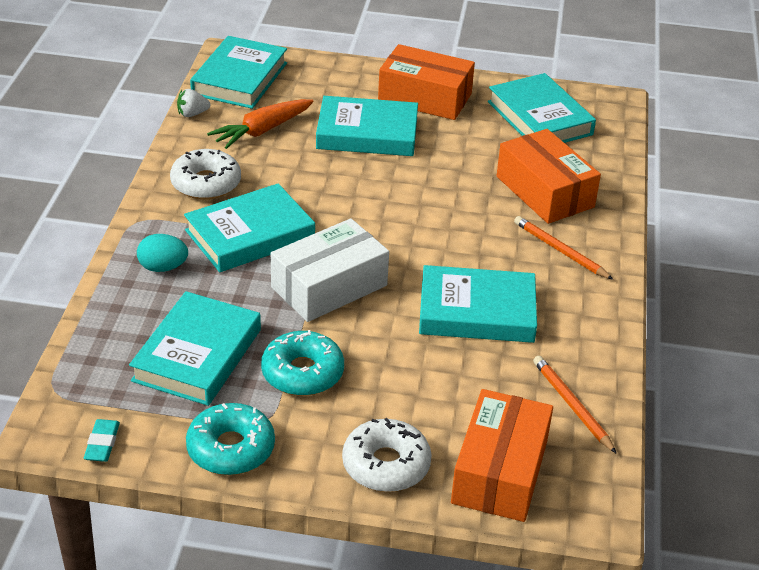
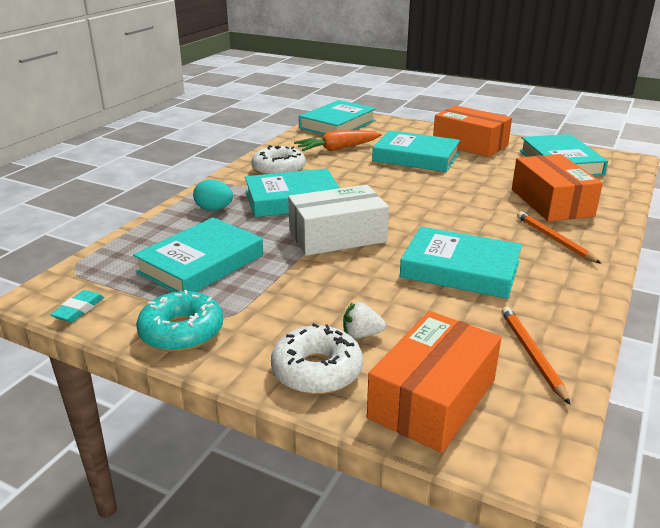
camera: 20 degrees right, 10 degrees down
(192, 114) = (293, 137): white strawberry -> white strawberry (361, 334)
(302, 373) = (280, 288): turquoise donut -> none

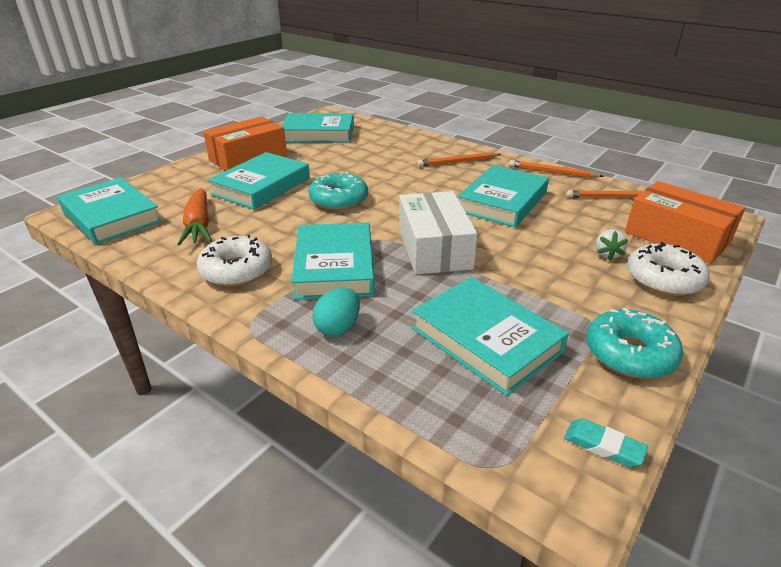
camera: 80 degrees left, 5 degrees up
(409, 188) = (339, 200): none -> turquoise donut
(551, 202) = (394, 151): orange box -> none
(582, 306) = (552, 172): none -> orange pencil

